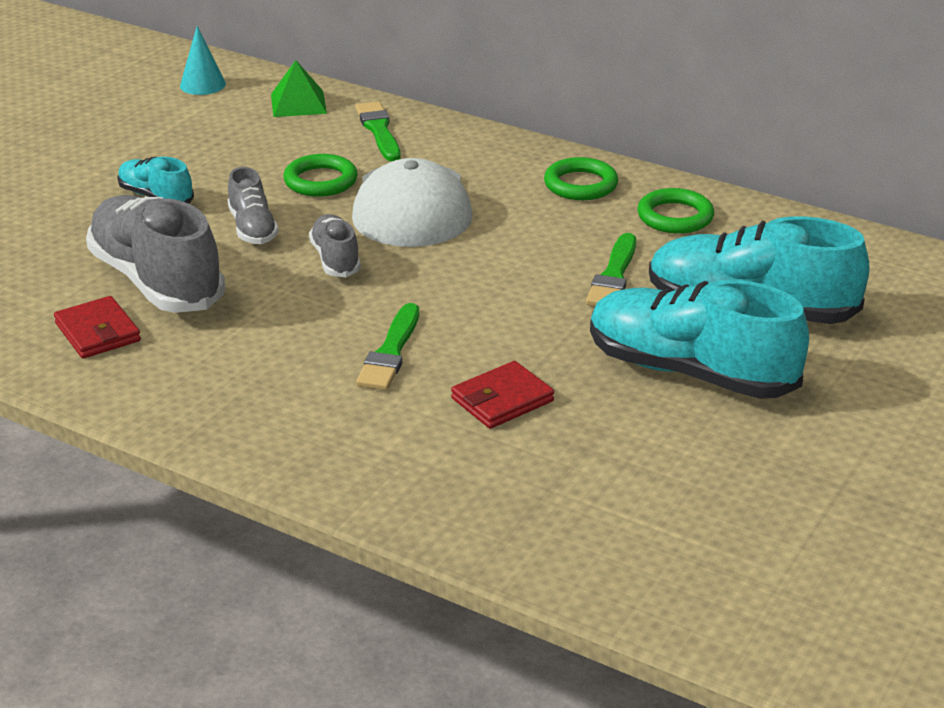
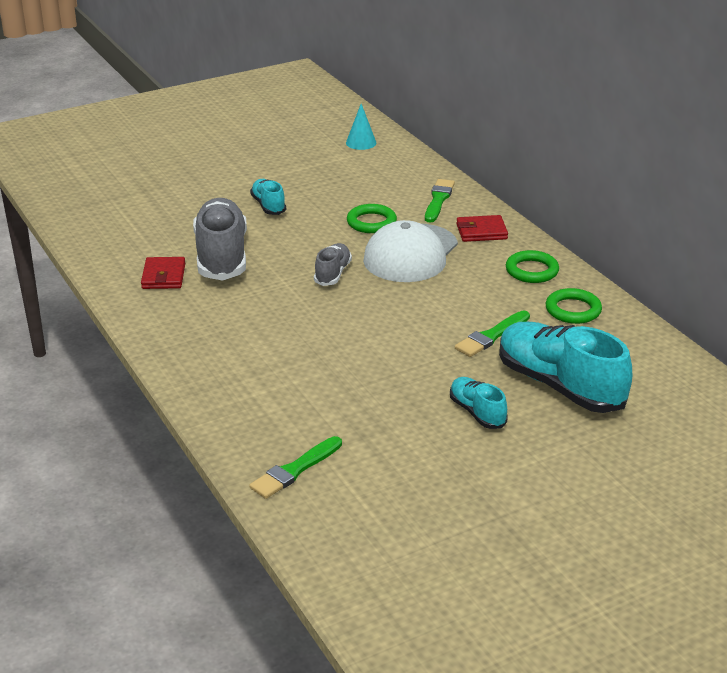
camera: 30 degrees right, 0 degrees up
(252, 228) = (304, 240): grey shoe -> none
(298, 103) = (406, 169): green pyramid -> none
(390, 352) = (309, 339): green brush -> green brush (294, 470)
(502, 400) = (344, 389): red wallet -> red wallet (481, 231)
(690, 372) = (477, 412): turquoise shoe -> turquoise shoe, size x0.51

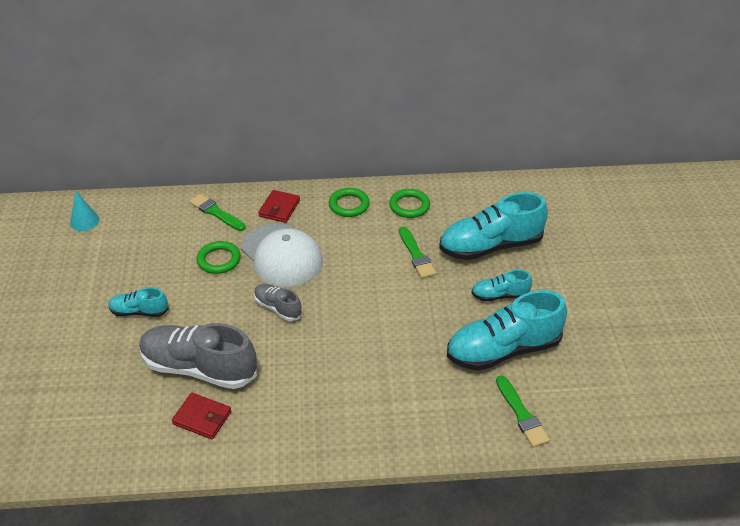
camera: 65 degrees left, 10 degrees up
(387, 435) = (503, 350): none -> turquoise shoe

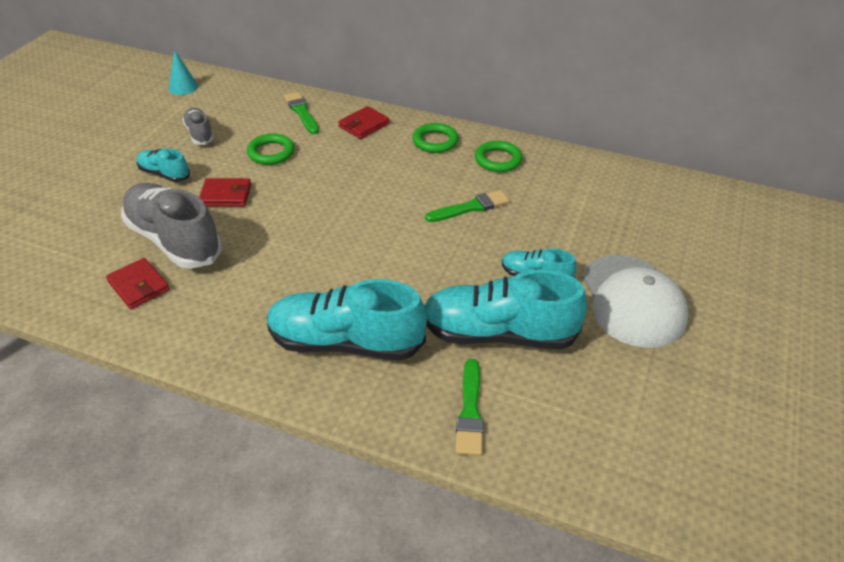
camera: 25 degrees right, 0 degrees up
(211, 312) = (226, 195): none -> red wallet
(278, 308) = (291, 211): grey shoe -> grey shoe (199, 134)
(281, 255) = (333, 166): white cap -> white cap (632, 301)
(416, 255) = (470, 207): green brush -> green brush turned 120 degrees counterclockwise
(490, 246) = (560, 224): turquoise shoe -> turquoise shoe (346, 343)

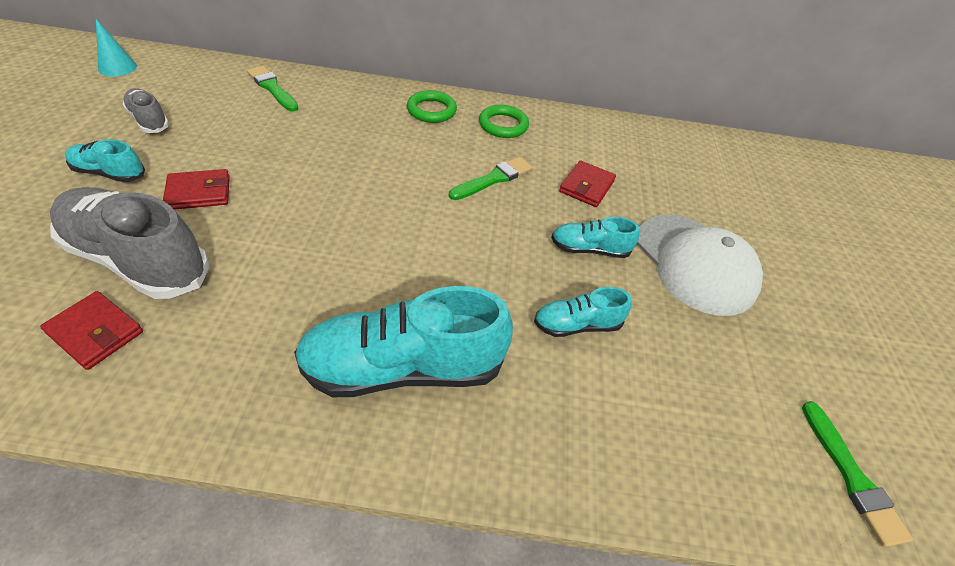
camera: 20 degrees left, 5 degrees up
(271, 152) = (246, 136): green ring -> none
(364, 125) = (348, 98): red wallet -> red wallet (586, 186)
(470, 411) = (582, 435): green brush -> green brush (851, 476)
(498, 334) = (577, 325): turquoise shoe -> turquoise shoe, size x0.51

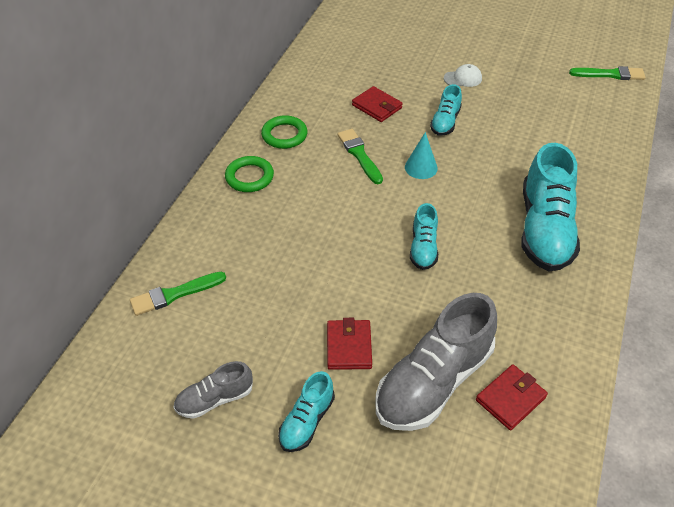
camera: 70 degrees left, 0 degrees up
(117, 67) = (79, 448): turquoise cone -> turquoise cone (421, 167)
(577, 325) = (512, 144): turquoise shoe -> turquoise shoe (423, 248)
(695, 263) = (463, 78): white cap -> white cap, size x0.43

